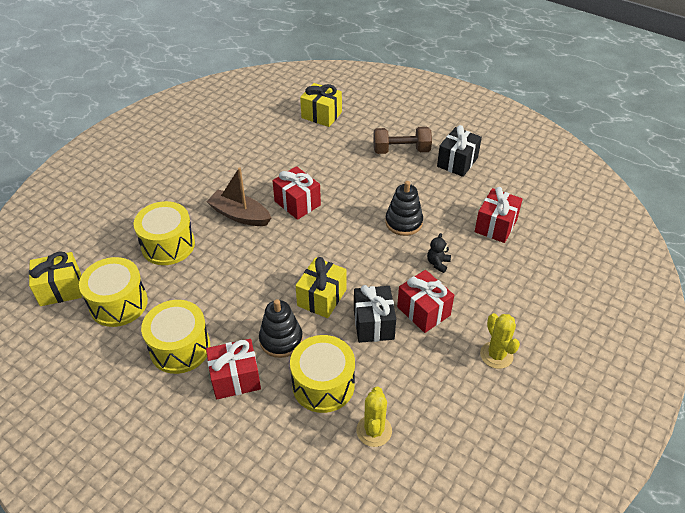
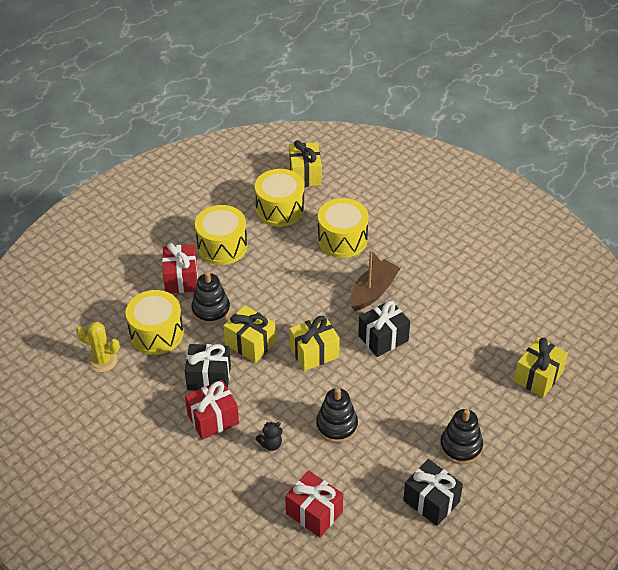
camera: 100 degrees right, 0 degrees up
(297, 203) = (383, 338): red gift -> black gift
(324, 247) = (314, 352): none -> yellow gift
(401, 150) = (461, 447): brown dumbbell -> black stacking toy
(438, 263) = (271, 444): black teddy bear -> black teddy bear turned 120 degrees clockwise
(496, 355) = (145, 466): yellow cactus -> none

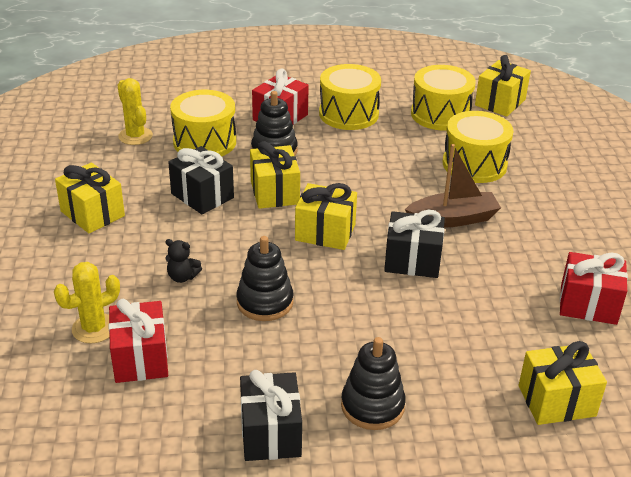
camera: 40 degrees right, 10 degrees down
(157, 441) = (92, 213): none -> yellow gift
(213, 419) = (161, 227): red gift -> red gift (588, 304)
(264, 515) = (94, 328): none -> yellow cactus

